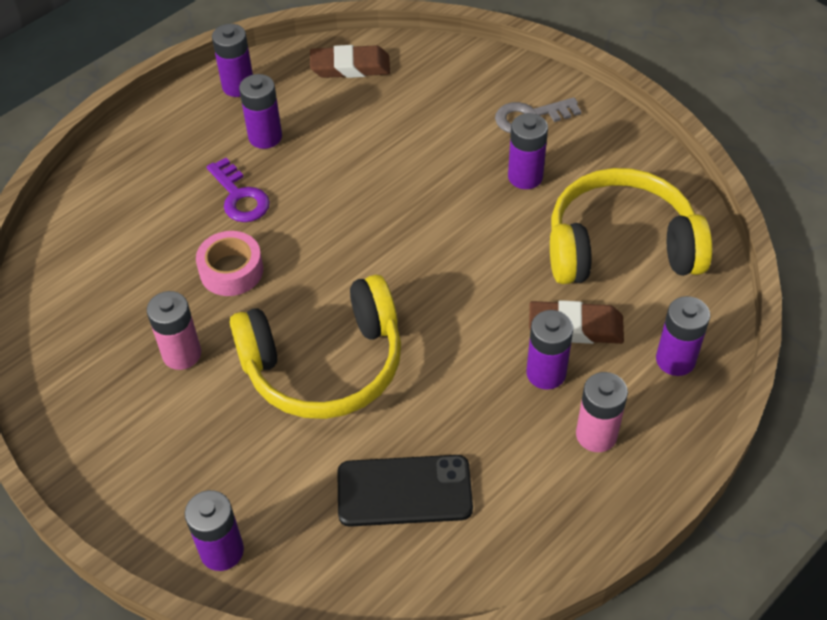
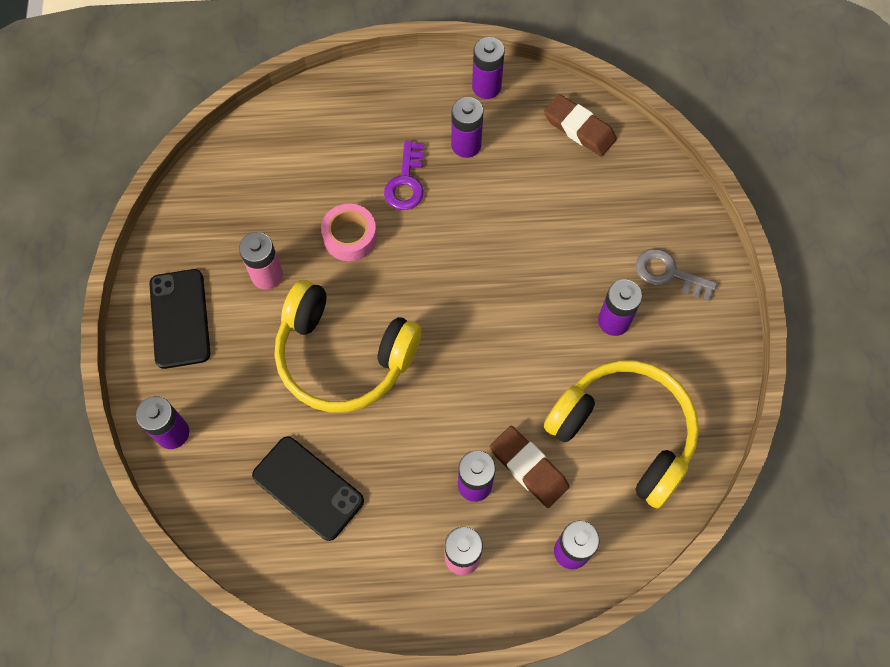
camera: 40 degrees right, 15 degrees up
(128, 451) = (180, 318): none -> black phone

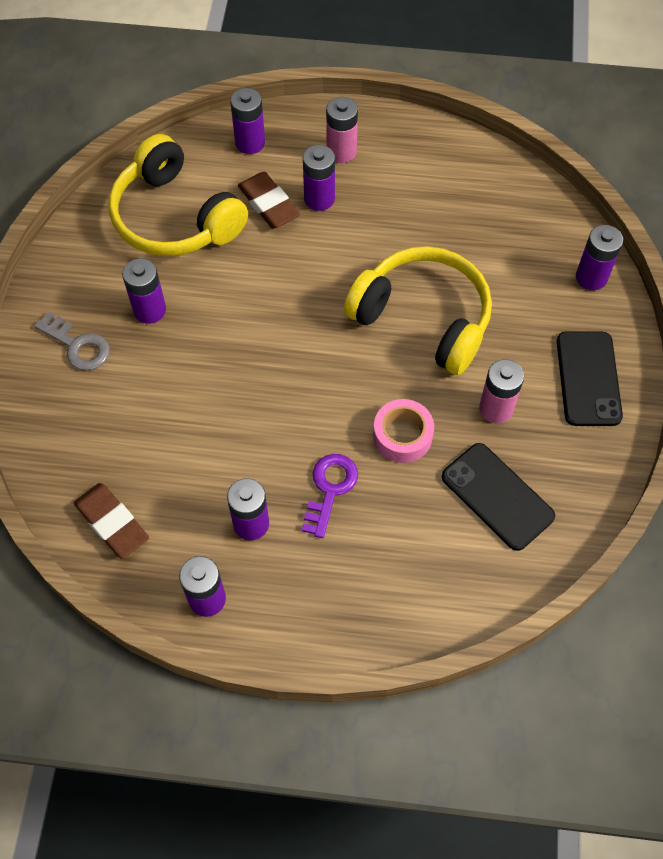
camera: 170 degrees left, 5 degrees down
(308, 488) = (467, 217): black phone -> black phone (497, 496)

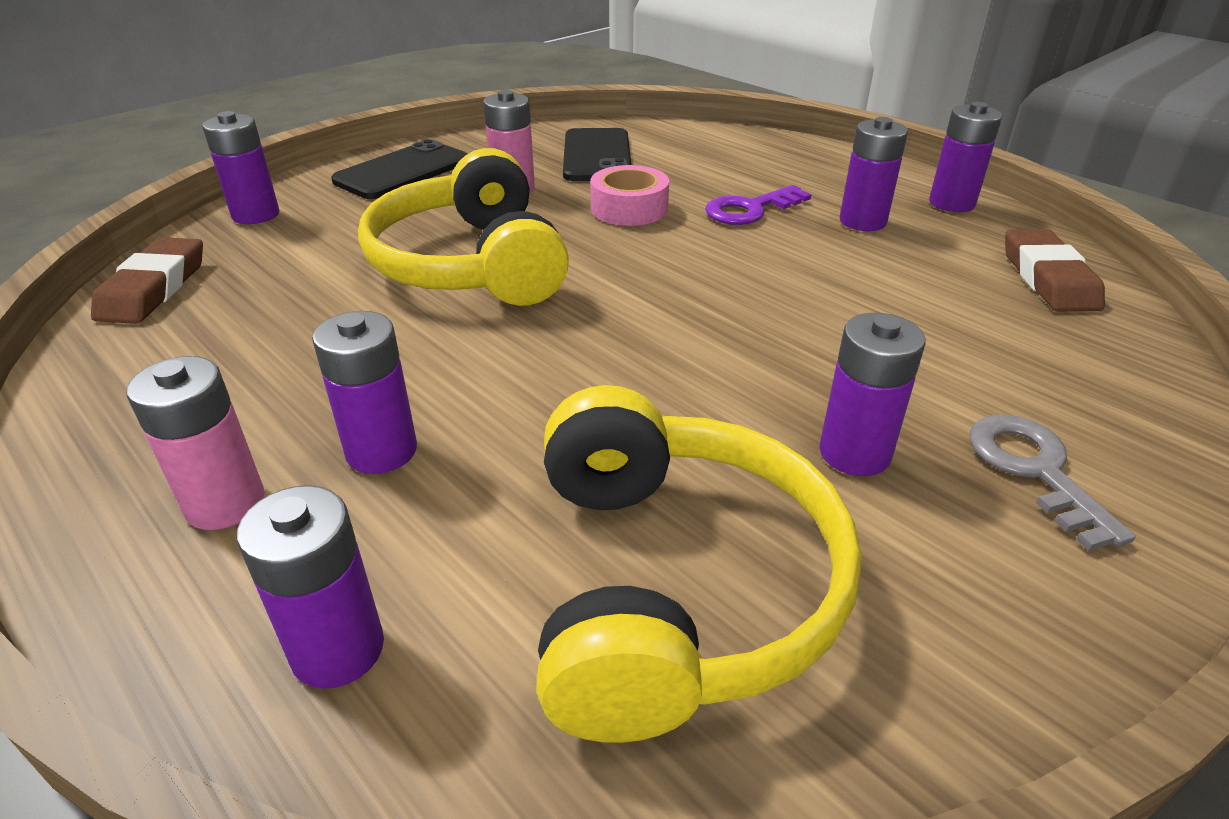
camera: 140 degrees left, 25 degrees down
(268, 204) = (470, 495): brown eraser -> brown eraser (154, 288)

